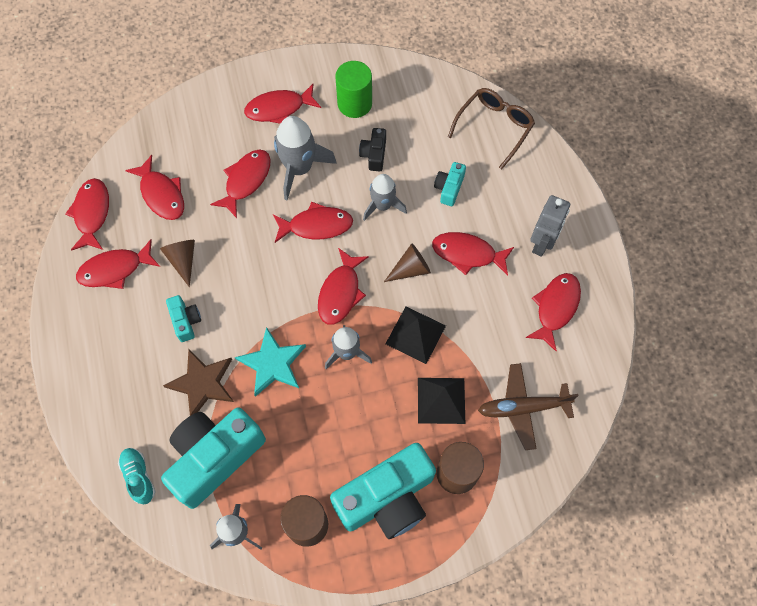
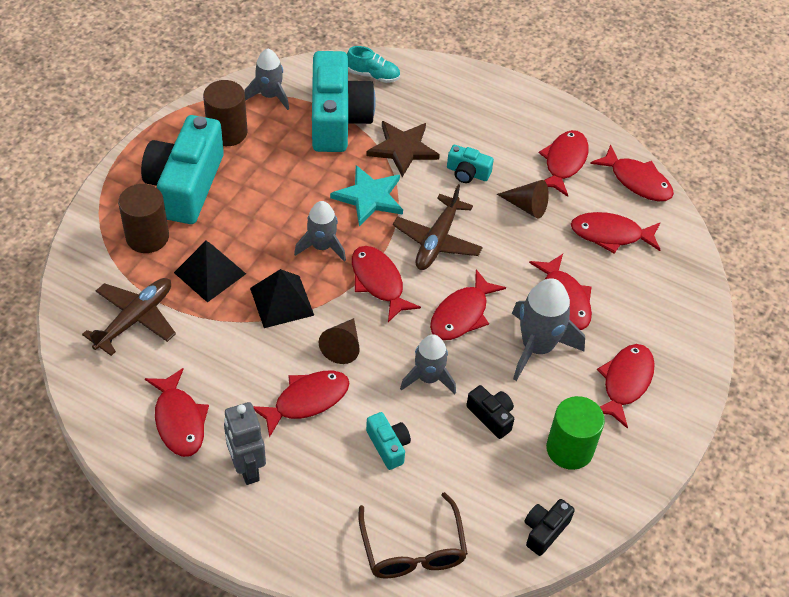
camera: 130 degrees right, 15 degrees down
(270, 288) = (437, 241): none -> brown plane
(417, 80) = (544, 530): none -> black camera

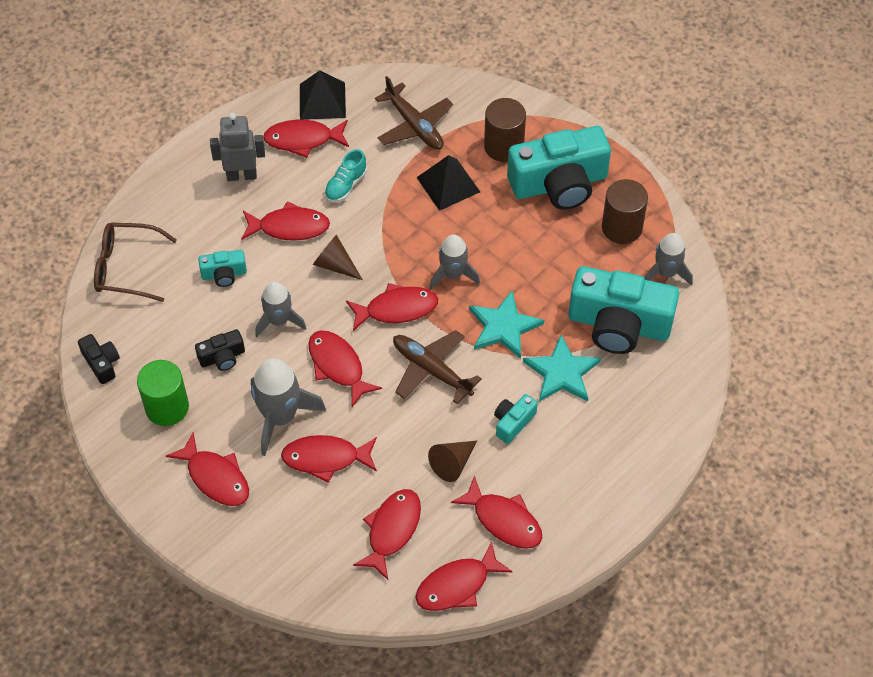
camera: 110 degrees right, 5 degrees up
(186, 185) = (559, 183): turquoise camera -> turquoise camera turned 135 degrees clockwise
(281, 301) = (399, 230): black pyramid -> black pyramid (322, 100)
(306, 401) = (289, 227): red fish -> red fish turned 75 degrees counterclockwise
(373, 75) = (678, 373): turquoise shoe -> turquoise shoe (346, 185)
(403, 149) = (562, 372): brown star -> turquoise star

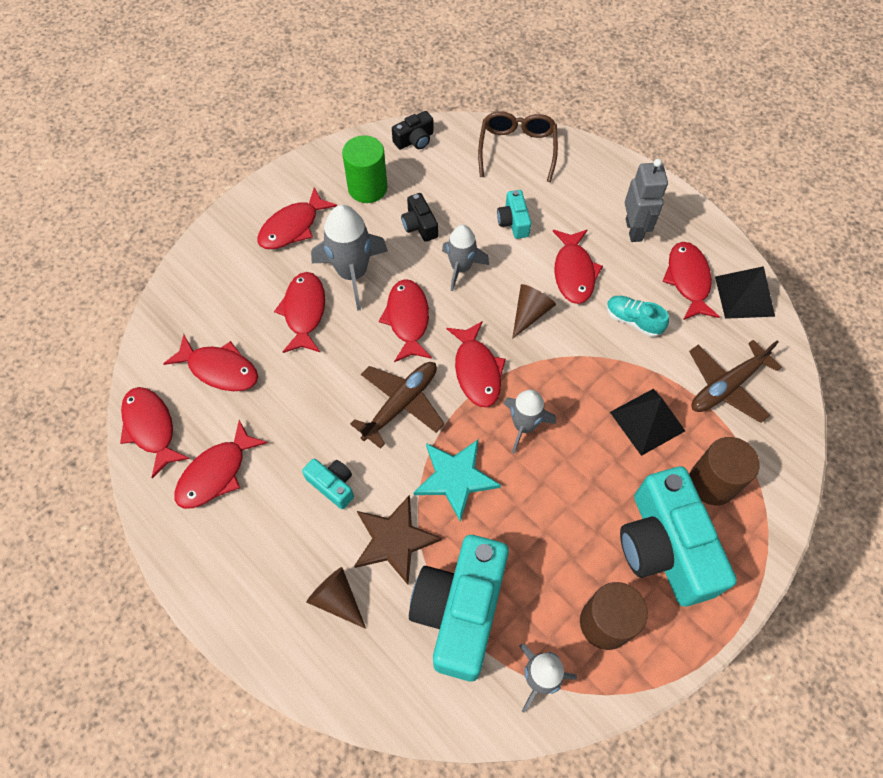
camera: 90 degrees right, 5 degrees up
(338, 366) = (408, 319): red fish -> red fish turned 60 degrees counterclockwise
(452, 463) = (288, 424): brown cone -> brown cone (337, 599)
(562, 372) = (394, 540): turquoise star -> brown star

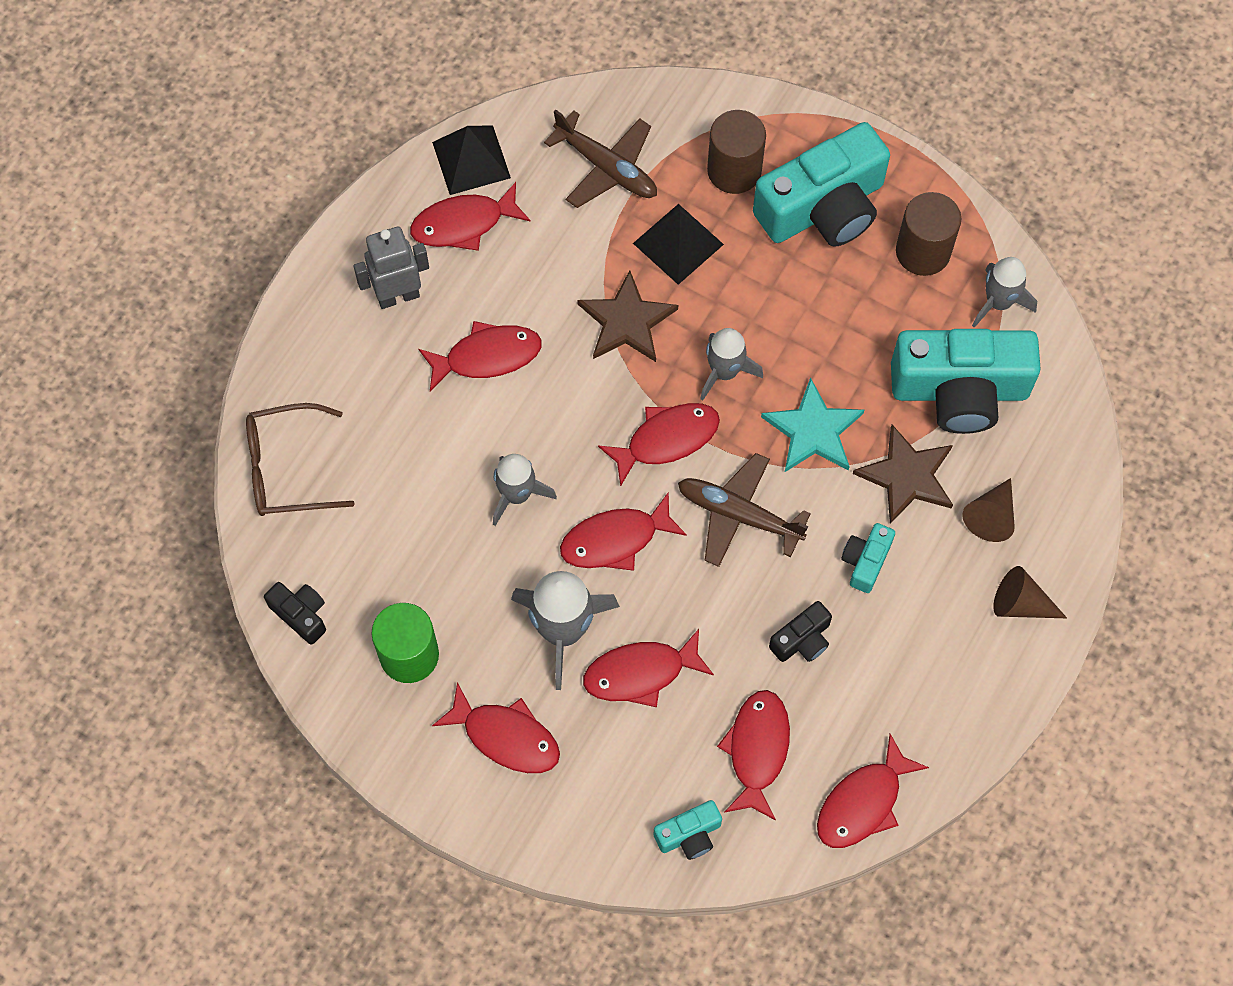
camera: 105 degrees left, 5 degrees up
(216, 473) = (894, 699): red fish -> none
(419, 225) = (459, 565): black camera -> black camera (802, 640)
(513, 222) = (422, 446): turquoise camera -> turquoise camera (689, 835)
(530, 313) = (565, 396): brown cone -> brown cone (1020, 604)
(584, 368) = (626, 321): none -> brown star
(633, 320) = (542, 277): turquoise shoe -> none

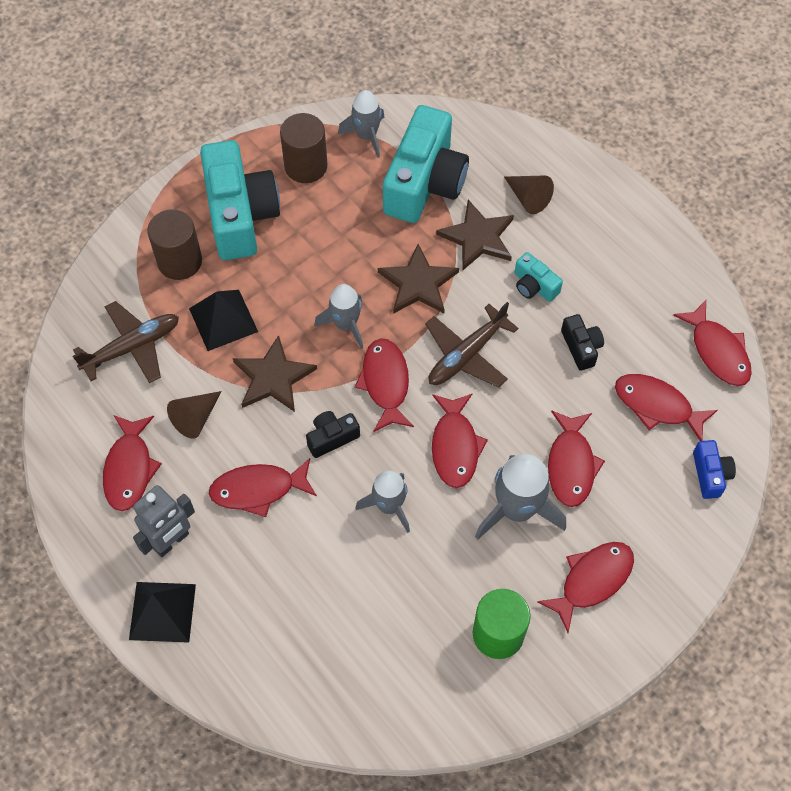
camera: 70 degrees left, 5 degrees down
(287, 468) = (292, 683): brown glasses -> none
(300, 614) = (431, 712): black camera -> black camera (332, 438)
(398, 296) = (171, 541): grey robot -> grey robot turned 135 degrees counterclockwise
(471, 159) = (73, 444): black pyramid -> black pyramid (162, 611)
(487, 356) = (258, 489): red fish -> red fish turned 105 degrees counterclockwise
(689, 835) = (710, 474): turquoise camera -> blue camera
(813, 430) = (418, 283): turquoise star -> brown star
(1020, 604) = (600, 204): brown cone -> brown cone (195, 418)

